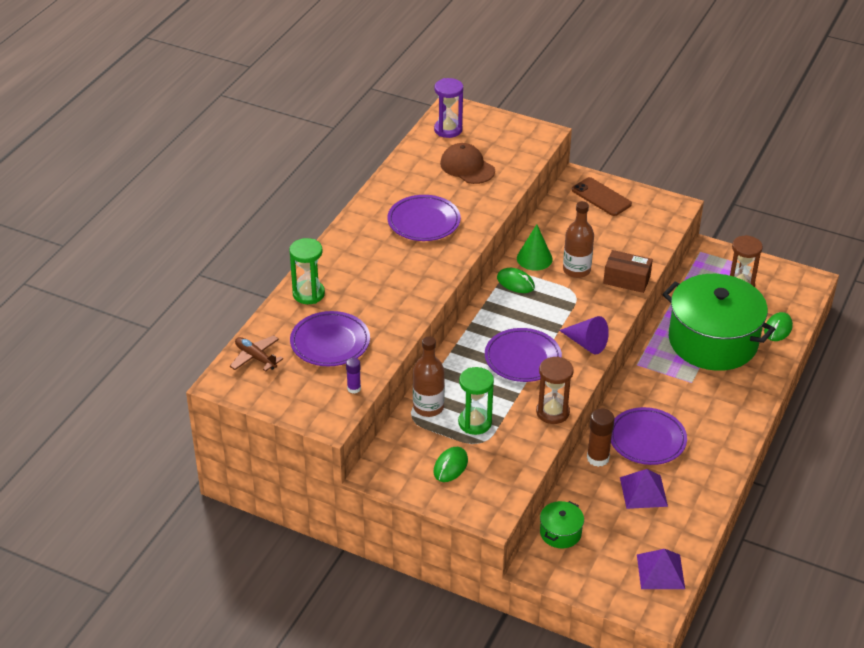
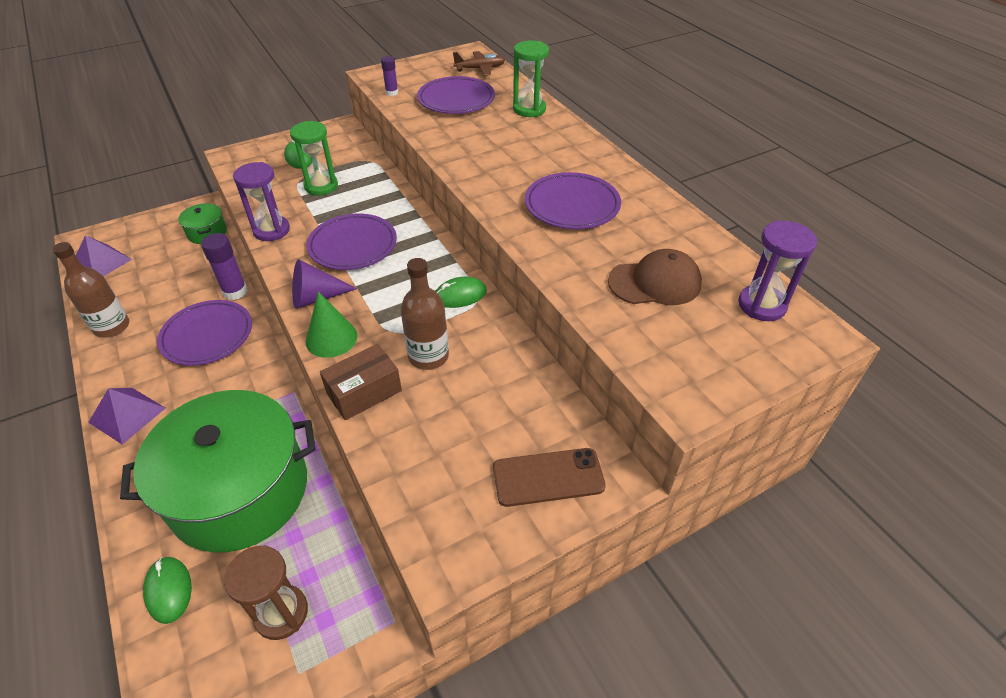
camera: 125 degrees right, 5 degrees up
(428, 407) = (368, 172): brown bottle -> brown bottle (112, 327)
(534, 258) = (484, 331): green cone -> green cone (331, 338)
(552, 412) = (271, 230): brown hourglass -> purple hourglass
(598, 458) = (235, 291): brown glue stick -> purple glue stick
(643, 491) = (168, 298): purple pyramid -> purple pyramid (127, 415)

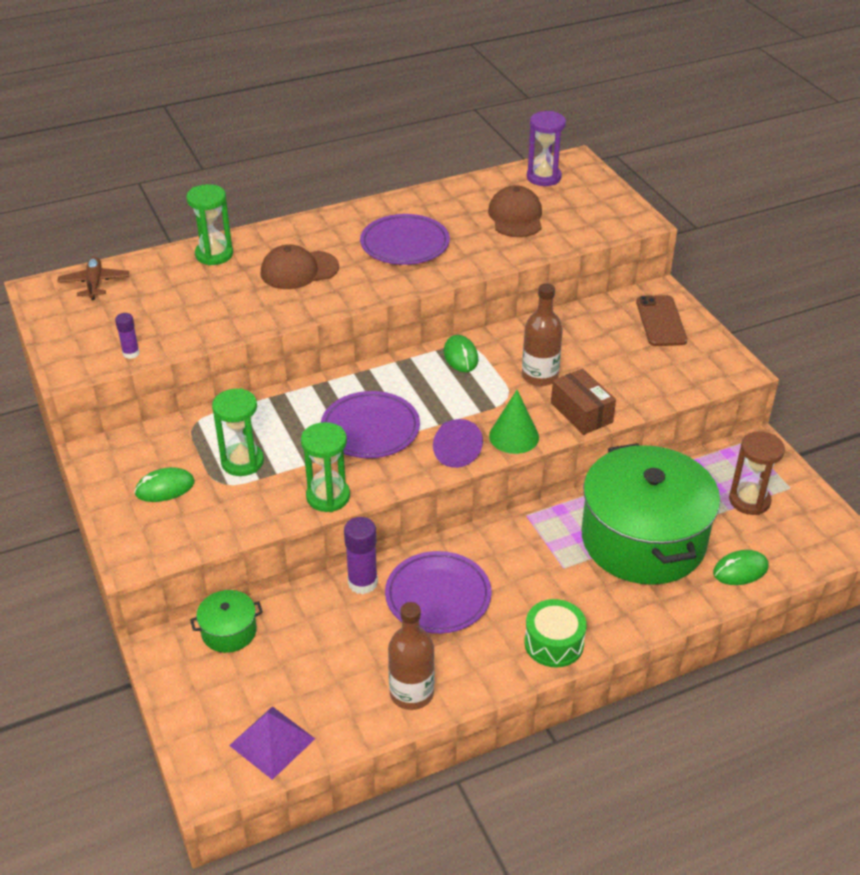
camera: 85 degrees left, 5 degrees down
(127, 415) = (554, 643): purple pyramid -> green drum
(271, 230) = (328, 496): purple hourglass -> green hourglass
(456, 100) = (171, 304): purple plate -> none
(513, 150) = (299, 270): none -> brown cap

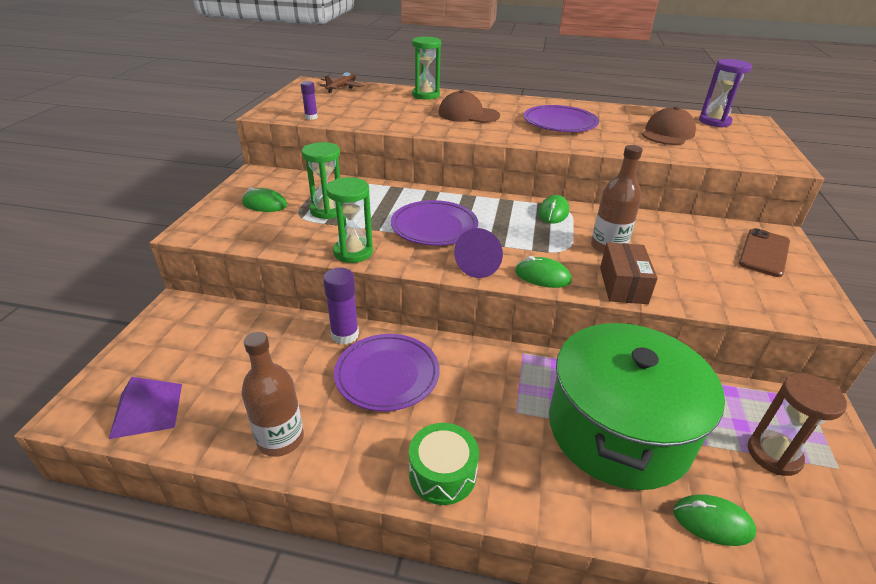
camera: 35 degrees right, 5 degrees down
(229, 631) = (225, 318): green pot -> none
(514, 436) = (542, 276): green cone -> green mouse

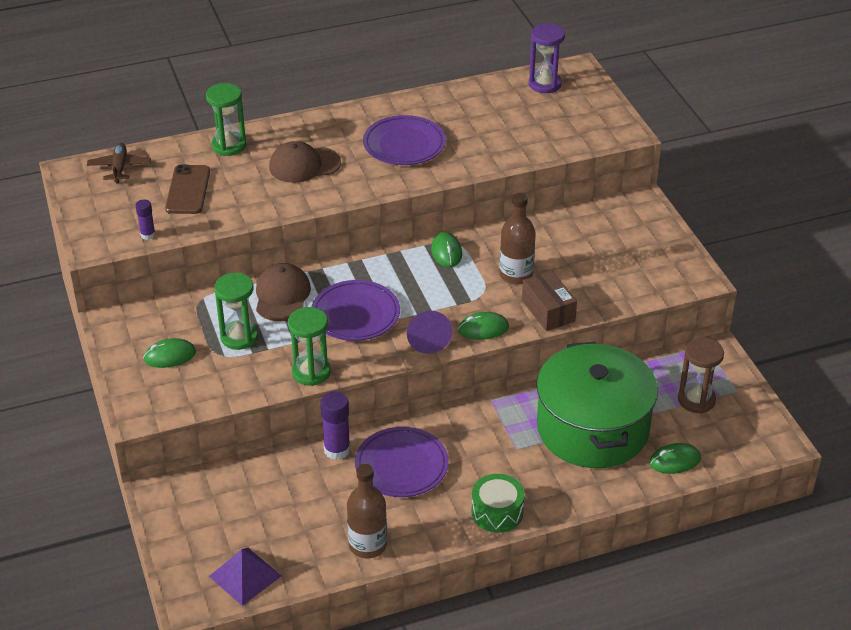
camera: 30 degrees left, 5 degrees up
(667, 133) = (511, 123): brown cap -> brown cap (282, 295)
(764, 253) = (638, 229): brown phone -> brown phone (188, 190)

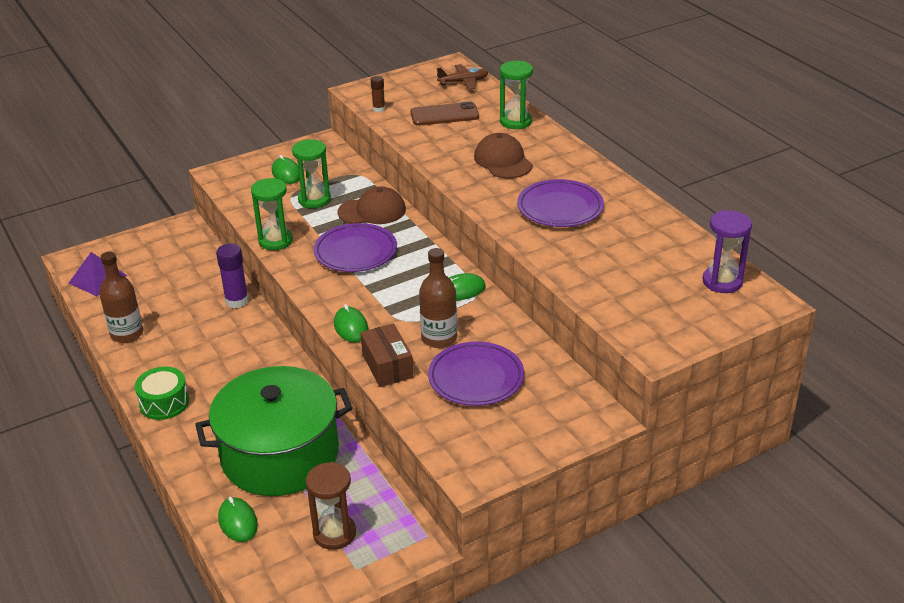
camera: 80 degrees right, 5 degrees down
(148, 235) = (379, 109): purple glue stick -> brown glue stick
(401, 466) = (220, 339): purple plate -> purple plate (476, 378)
(427, 338) = (330, 296): purple cone -> none
(548, 311) = (387, 366): brown box -> brown box turned 75 degrees counterclockwise

